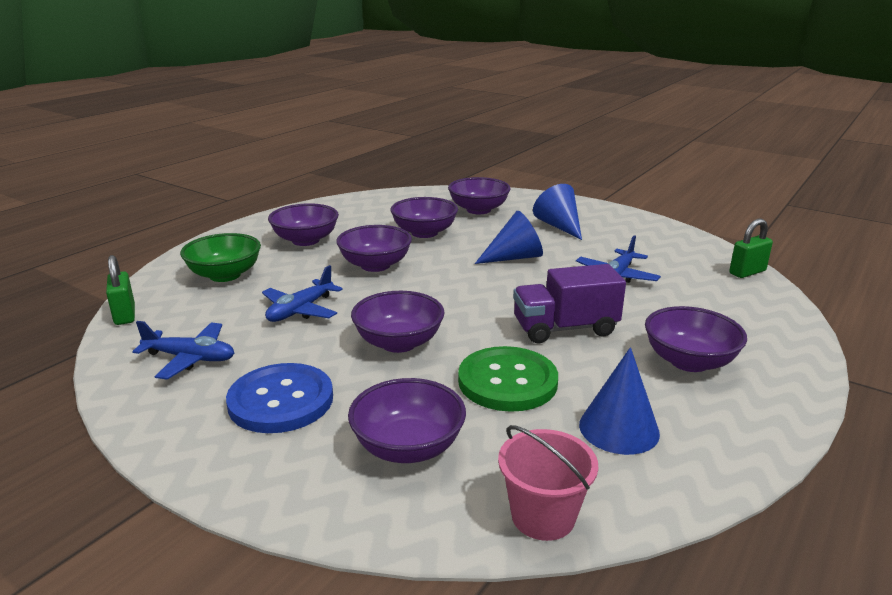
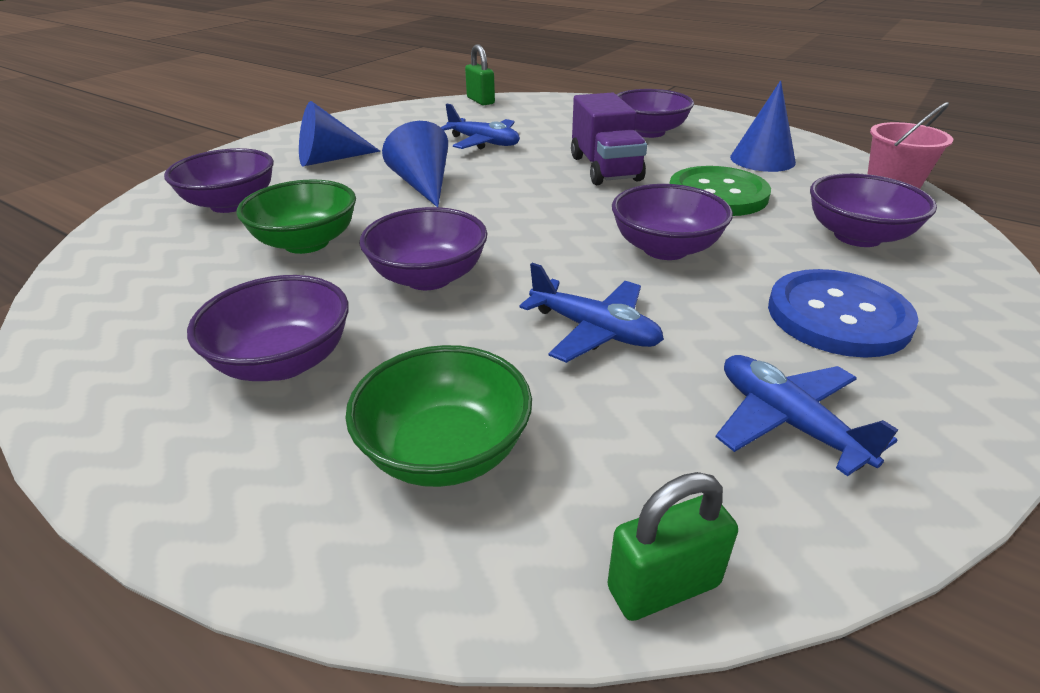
camera: 90 degrees left, 10 degrees up
(190, 358) = (787, 422): blue plane -> blue plane turned 45 degrees counterclockwise
(424, 233) = (306, 242): purple bowl -> green bowl

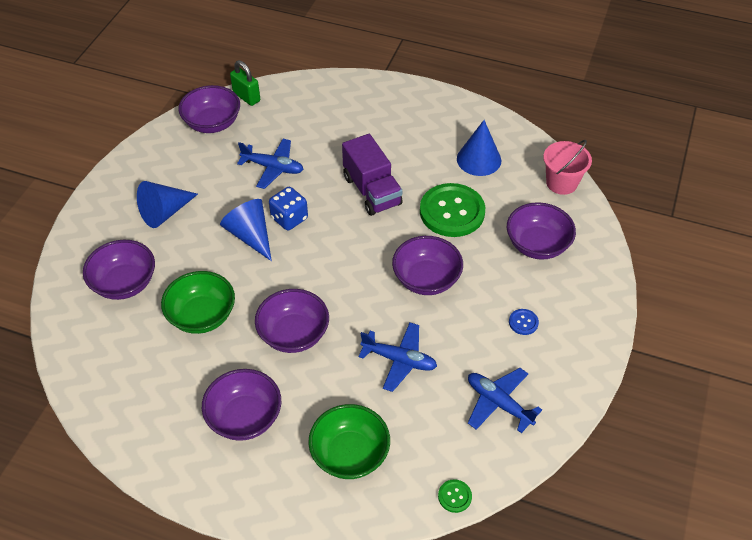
camera: 15 degrees left, 15 degrees up
(483, 178) = (289, 218): none -> blue dice
(649, 132) = (394, 131): purple bowl -> purple bowl (212, 123)
(663, 586) = (454, 496): green padlock -> green button
(837, 316) = (523, 322): blue button -> blue button, size x0.41

